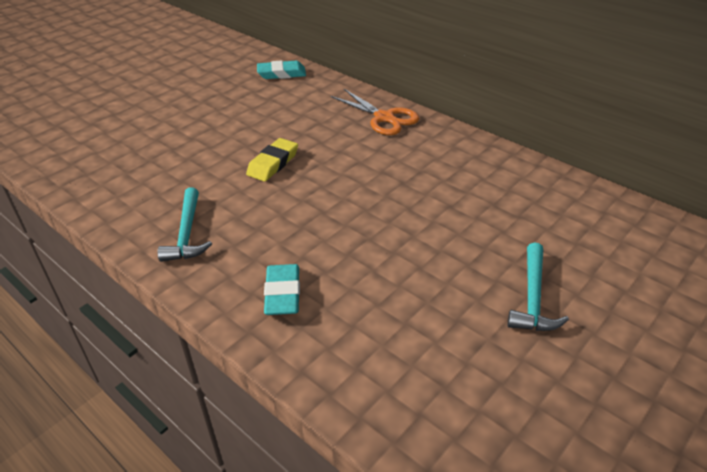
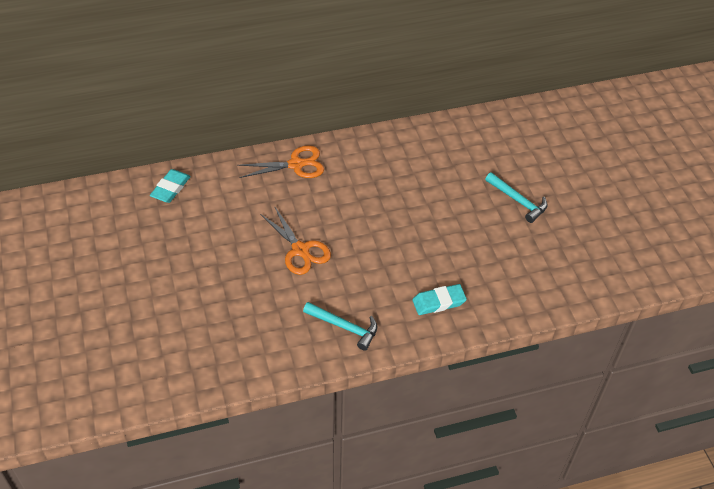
camera: 60 degrees left, 10 degrees up
(273, 163) = (300, 250): yellow eraser -> orange scissors
(283, 293) = (439, 302): turquoise eraser -> turquoise eraser turned 45 degrees counterclockwise

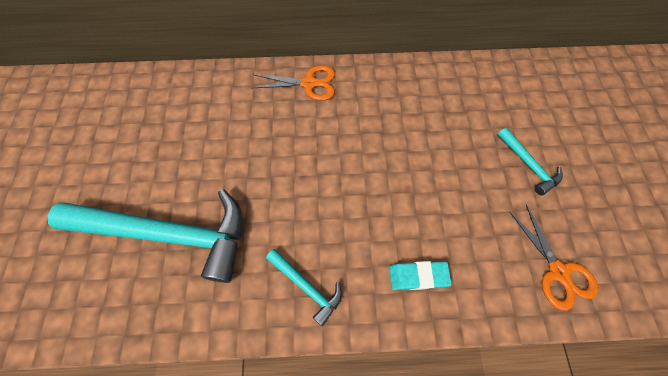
camera: 15 degrees right, 15 degrees up
(171, 188) = (185, 88): turquoise eraser -> none
(205, 311) = (168, 234): none -> turquoise hammer
(300, 250) = (286, 179): orange scissors -> orange scissors (558, 271)

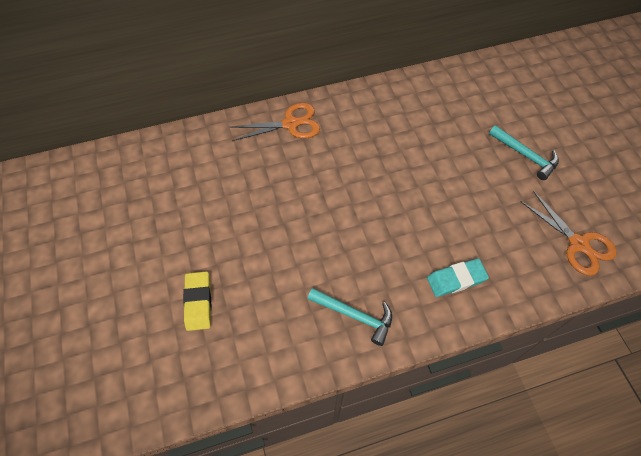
camera: 15 degrees left, 5 degrees down
(168, 234) = (198, 302): turquoise hammer -> yellow eraser

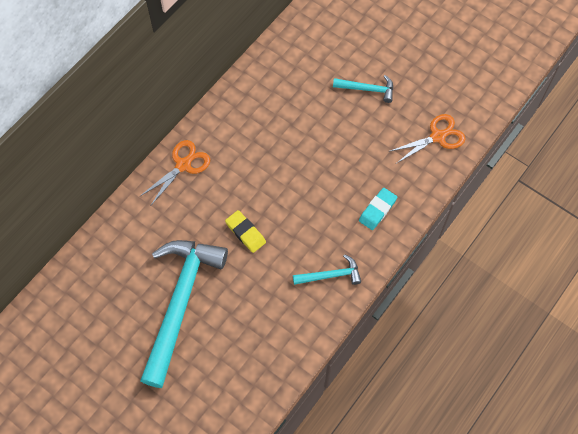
camera: 35 degrees left, 5 degrees up
(184, 243) = (180, 303): none -> turquoise hammer
(198, 302) = (223, 334): yellow eraser -> yellow eraser (245, 233)
(578, 244) = (437, 137): orange scissors -> orange scissors turned 45 degrees counterclockwise

